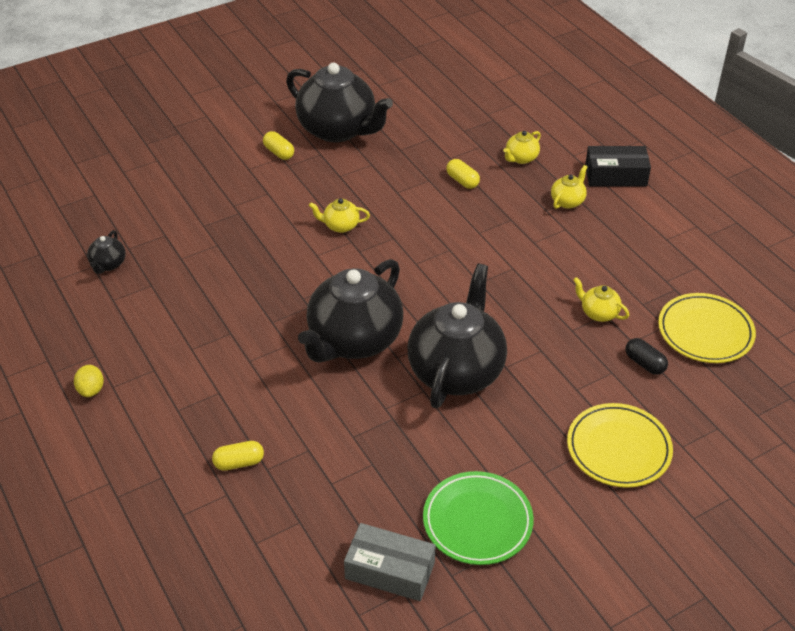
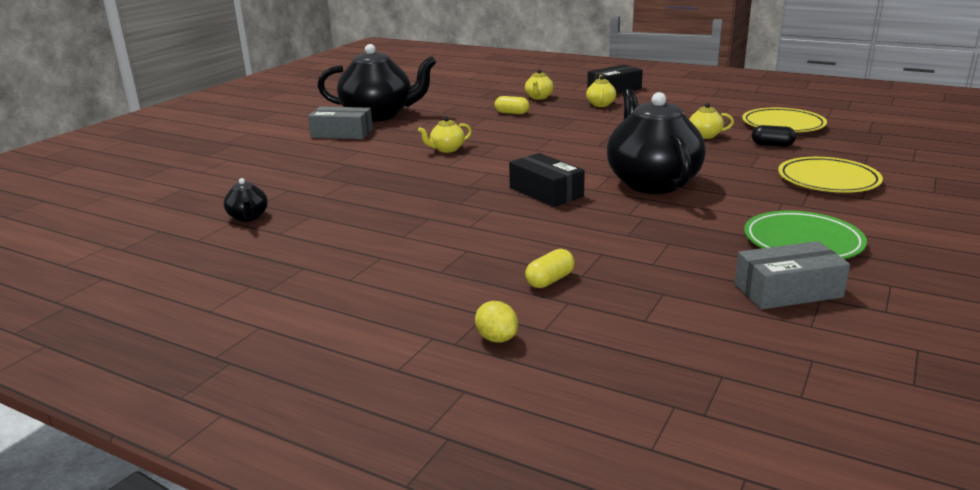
camera: 30 degrees left, 20 degrees down
(91, 390) = (327, 288): yellow lemon -> yellow lemon (497, 338)
(279, 152) = (342, 133): yellow capsule -> grey box
(354, 340) = (546, 192): black teapot -> black box

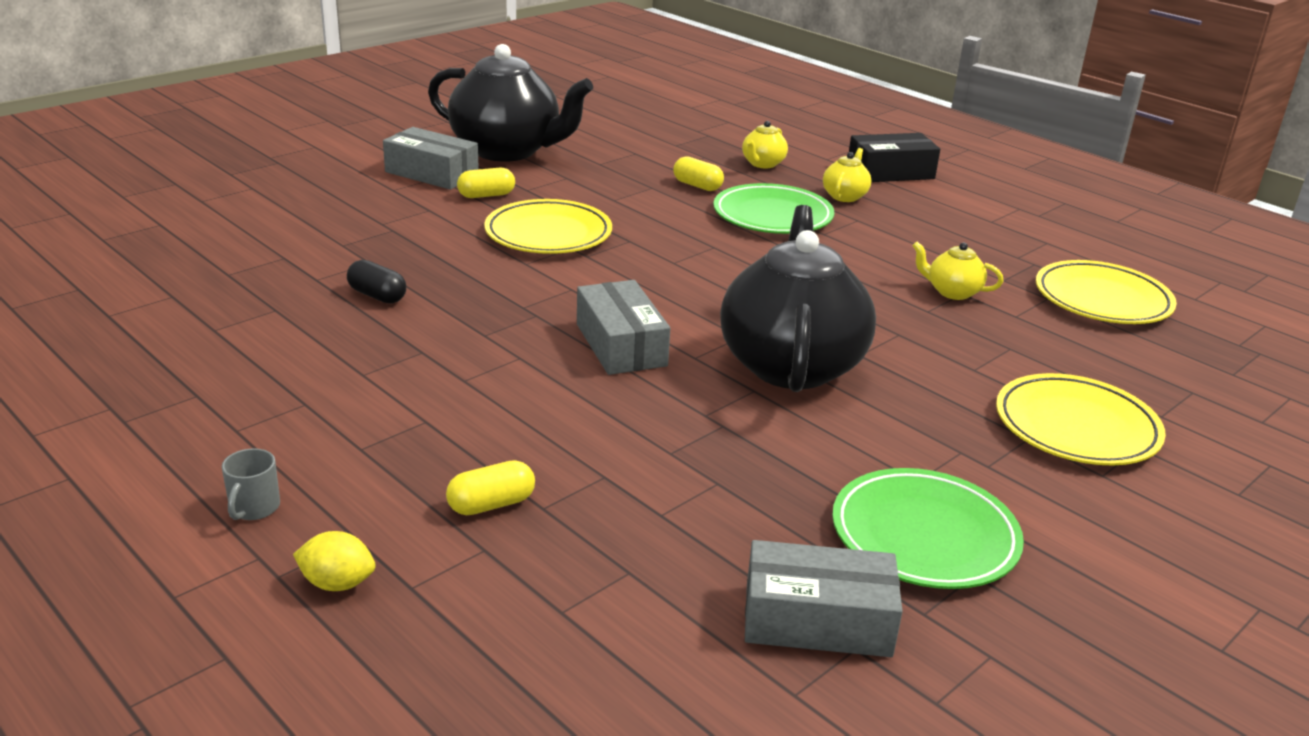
camera: 15 degrees right, 5 degrees up
(248, 217) = (198, 292): black teapot -> none
(388, 138) = (486, 195): none -> yellow capsule
(403, 314) = (254, 508): none -> grey mug
(446, 149) = (548, 234): yellow teapot -> yellow plate
(497, 338) = (337, 583): yellow lemon -> yellow lemon turned 60 degrees counterclockwise
(546, 192) = (621, 345): black box -> grey box
(569, 119) = (772, 216): none -> green plate
(772, 145) = (1047, 335): black capsule -> black capsule (377, 296)

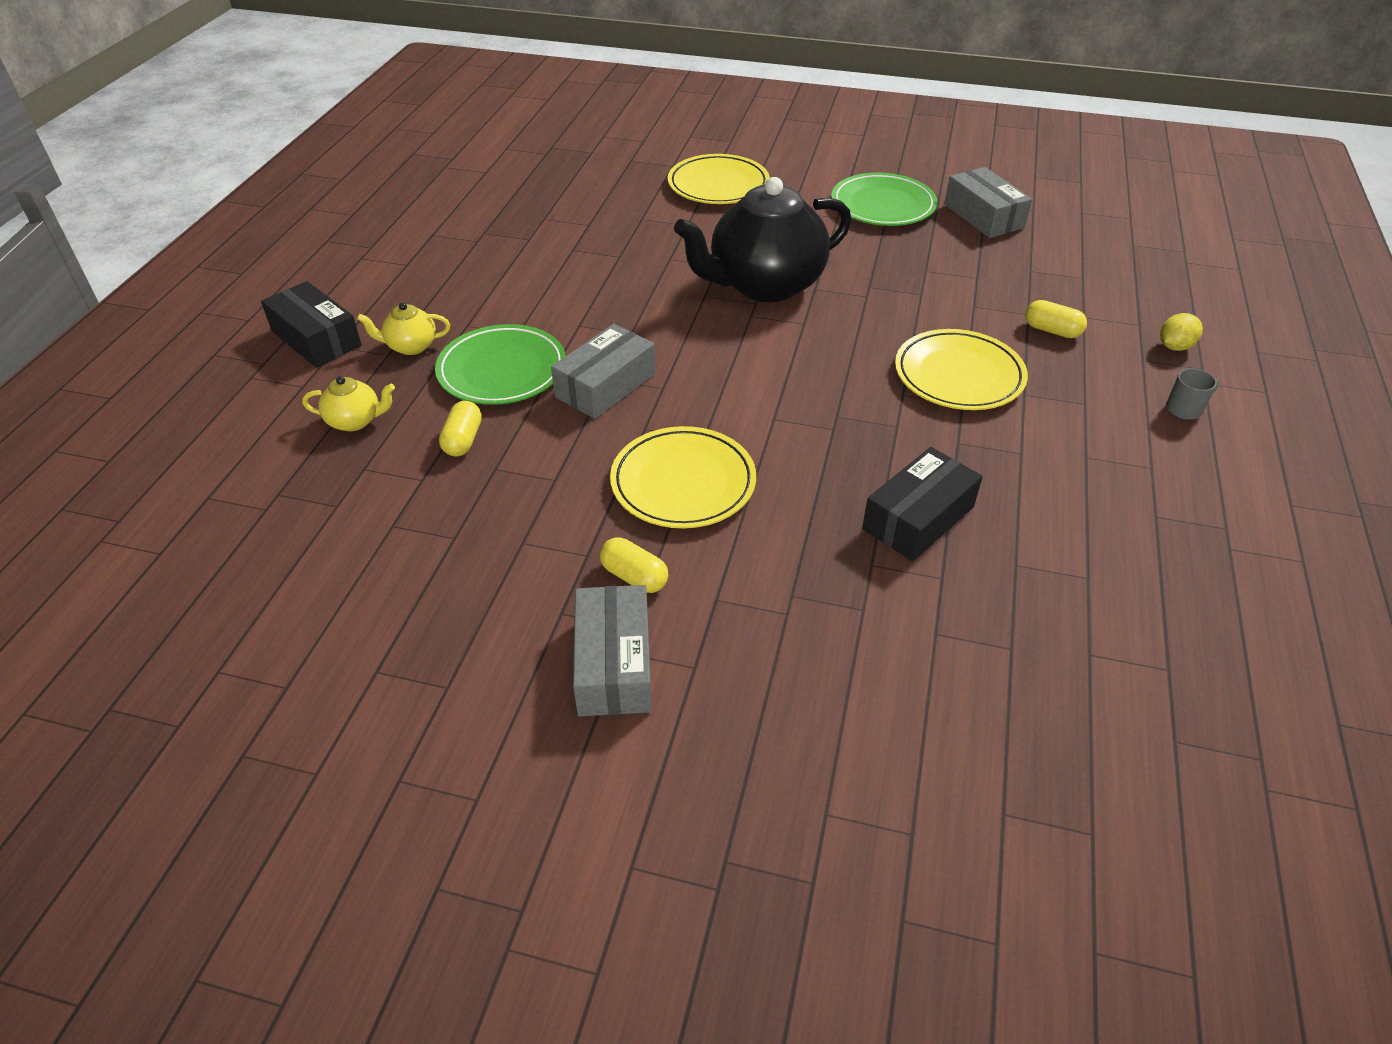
camera: 120 degrees left, 15 degrees up
(337, 583) = (1174, 347): yellow lemon -> yellow lemon turned 75 degrees clockwise
(377, 296) = (918, 518): black capsule -> black box
(507, 151) = (476, 639): black teapot -> none
(621, 345) = (828, 358): grey box -> grey box (605, 385)
(952, 292) = (575, 253): yellow teapot -> none
(1102, 299) = (524, 200): yellow plate -> yellow plate (958, 375)

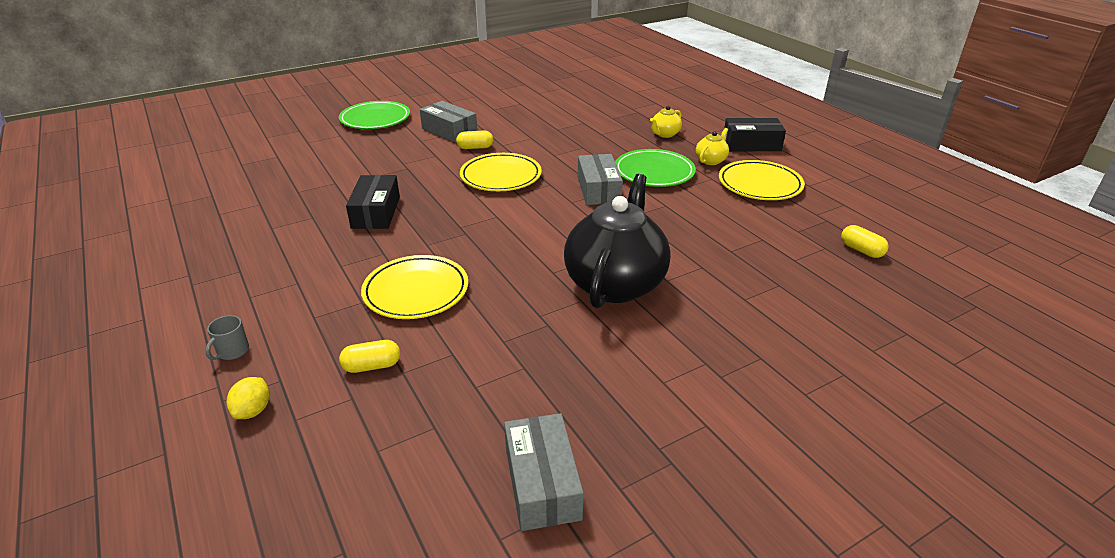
camera: 135 degrees right, 10 degrees down
(463, 440) = (613, 148): yellow capsule -> yellow capsule (861, 250)
(718, 185) = (802, 352): yellow plate -> yellow plate (760, 184)
(883, 205) = (649, 426): green plate -> green plate (375, 119)
(983, 216) = (542, 483): grey box -> grey box turned 60 degrees clockwise

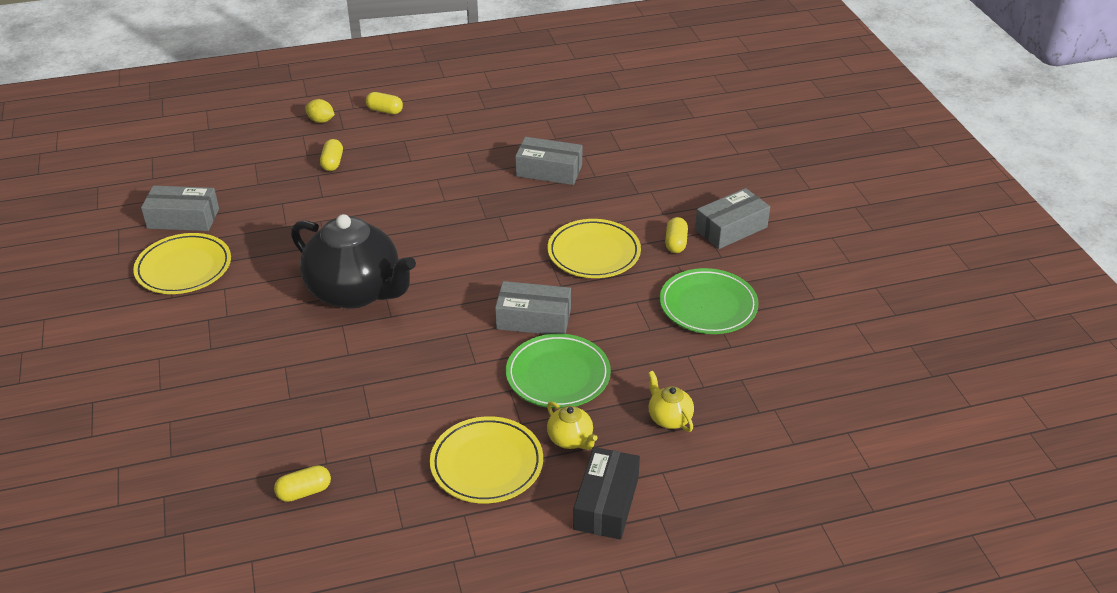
camera: 105 degrees right, 5 degrees up
(232, 351) = (385, 111): grey mug -> yellow capsule
(375, 119) = (780, 177): green plate -> green plate (708, 305)
(376, 212) = (549, 171): black box -> grey box
(416, 291) = (409, 185): yellow plate -> yellow plate (184, 268)

